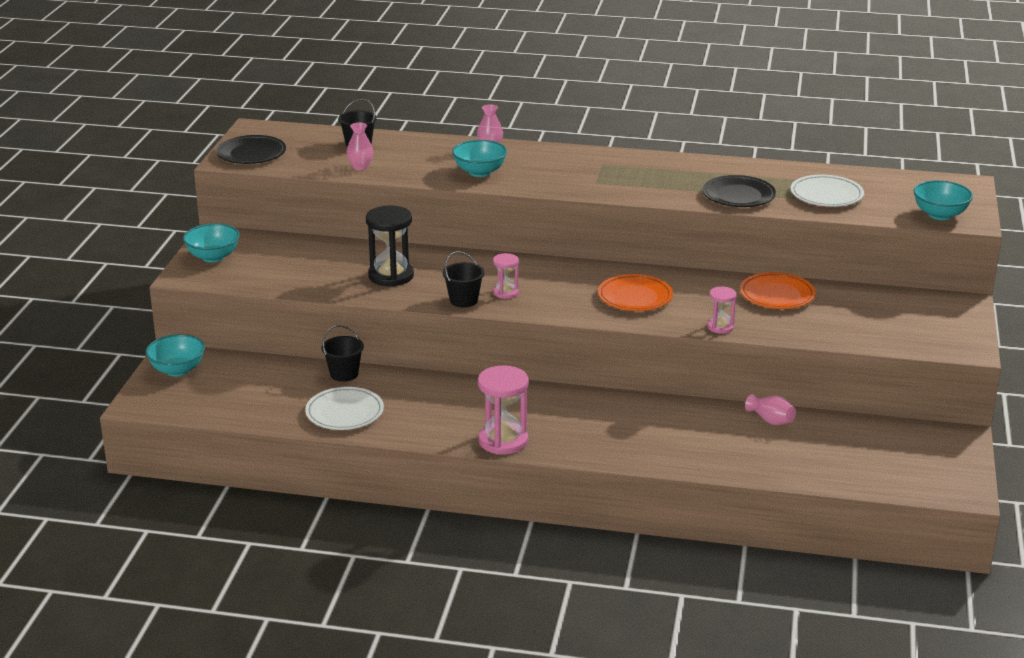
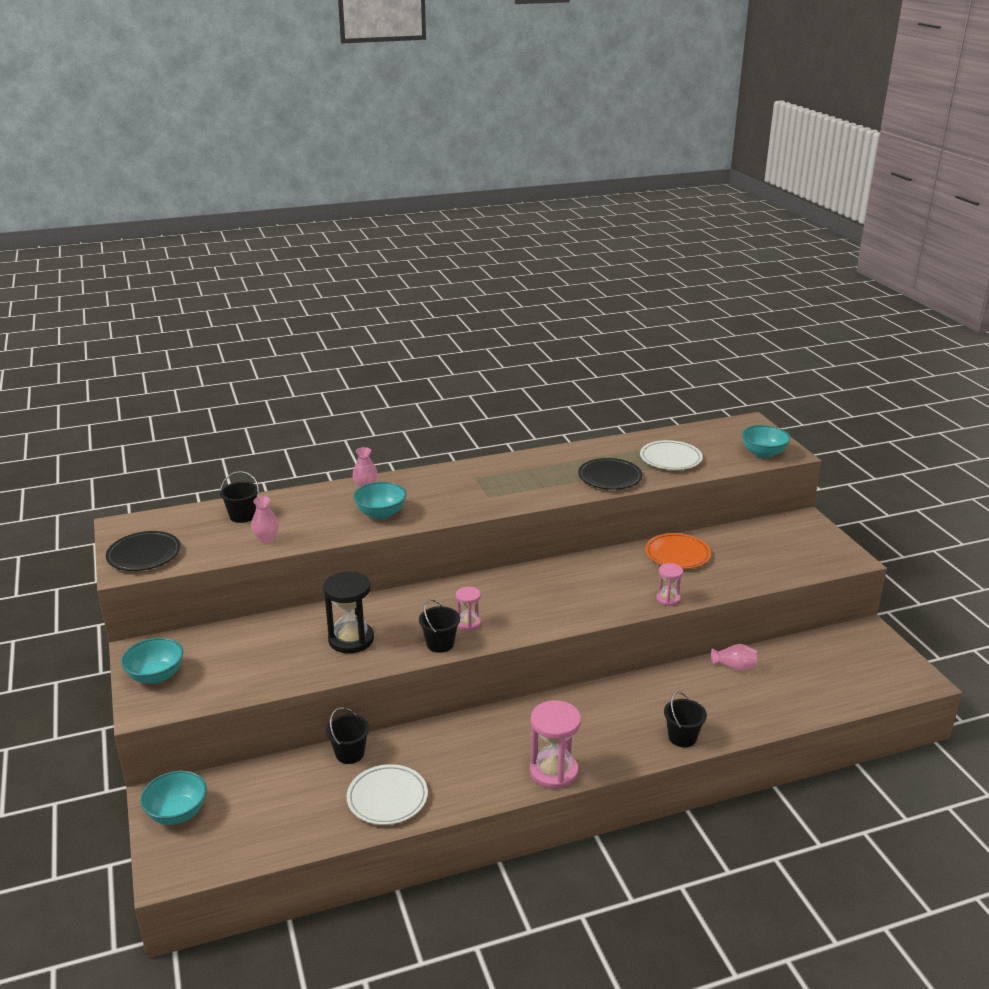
camera: 30 degrees left, 0 degrees up
(635, 297) = (576, 592): orange plate -> none
(650, 455) = (682, 737): none -> black bucket

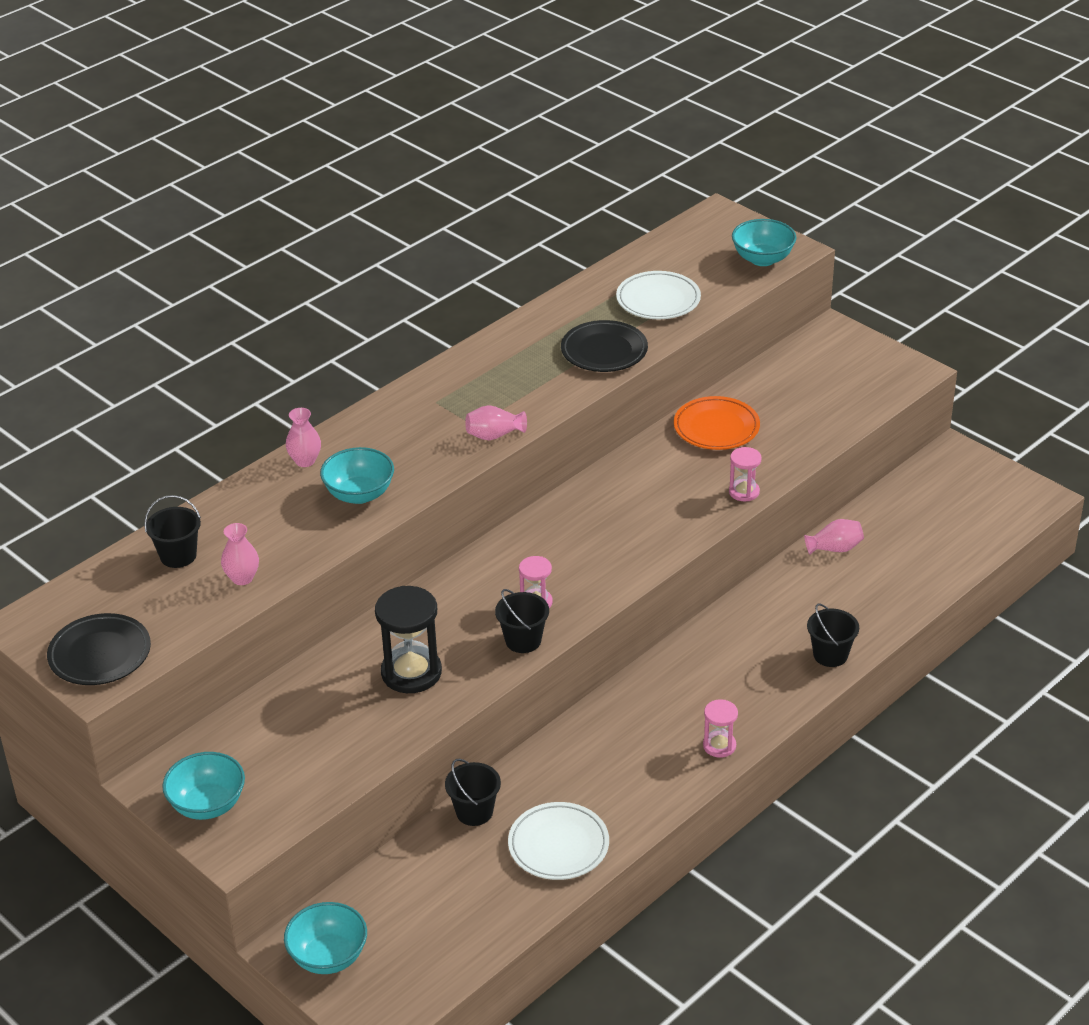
camera: 25 degrees left, 10 degrees up
(496, 505) = (494, 435): none -> pink vase
(553, 771) = (719, 745): pink hourglass -> pink hourglass, size x0.55

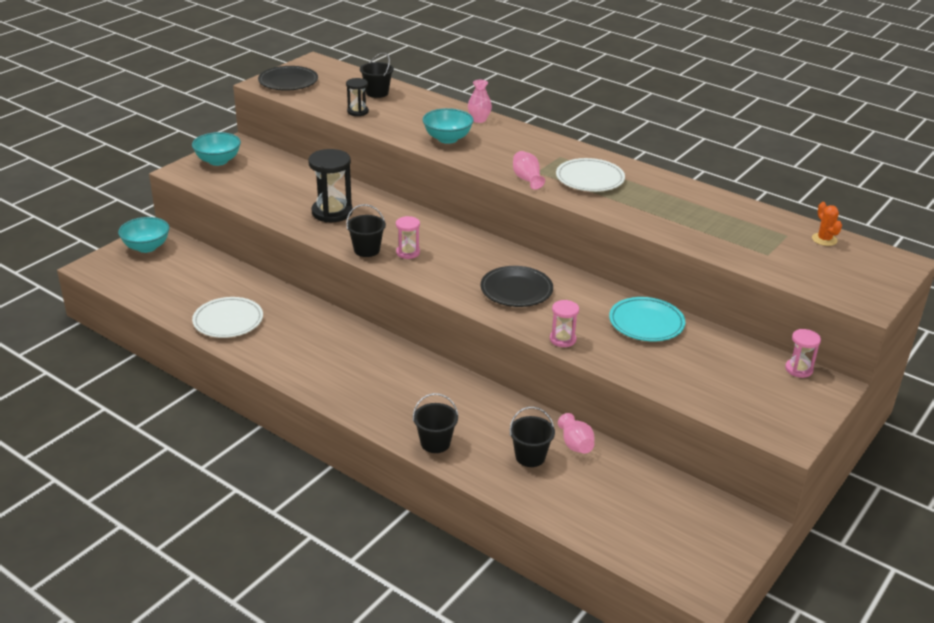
camera: 80 degrees right, 5 degrees down
(242, 578) = (357, 112): pink vase -> black hourglass
(474, 812) = (261, 287): black bucket -> black bucket (530, 457)
(604, 351) = (653, 216): black plate -> black plate (516, 290)
(658, 300) = (740, 237): white plate -> white plate (590, 179)
(668, 248) = (824, 239): none -> orange cactus
(716, 428) = (646, 323): orange plate -> turquoise plate
(719, 745) = (325, 387): pink hourglass -> pink hourglass (798, 369)
(762, 259) = (840, 287): turquoise bowl -> none

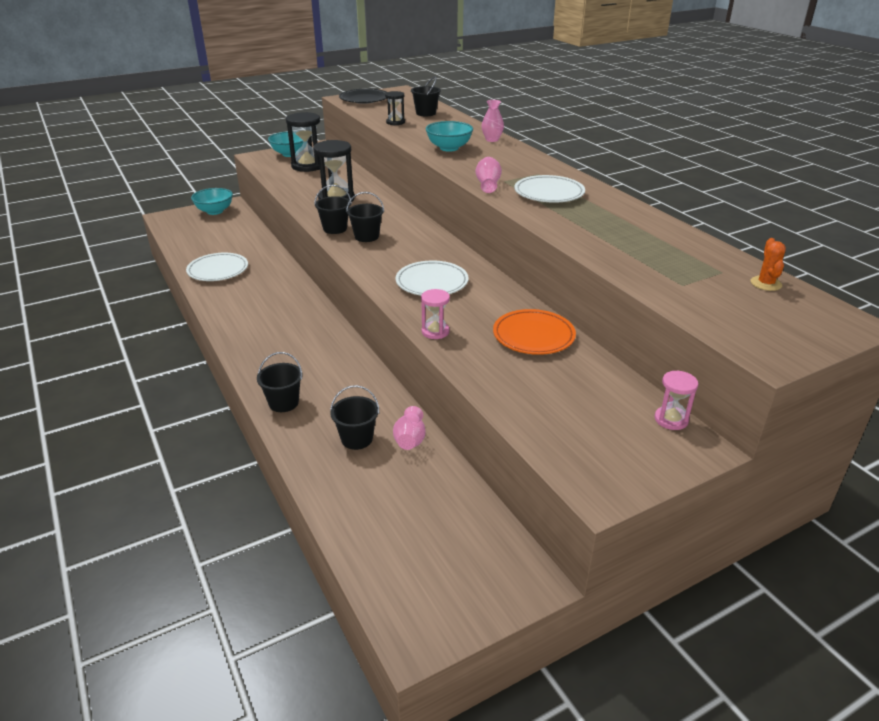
camera: 25 degrees right, 0 degrees up
(256, 174) = (308, 166): none -> black hourglass
(408, 252) = (366, 236): pink hourglass -> black bucket
(516, 290) = (432, 282): black plate -> white plate
(646, 323) = (533, 336): turquoise plate -> orange plate

